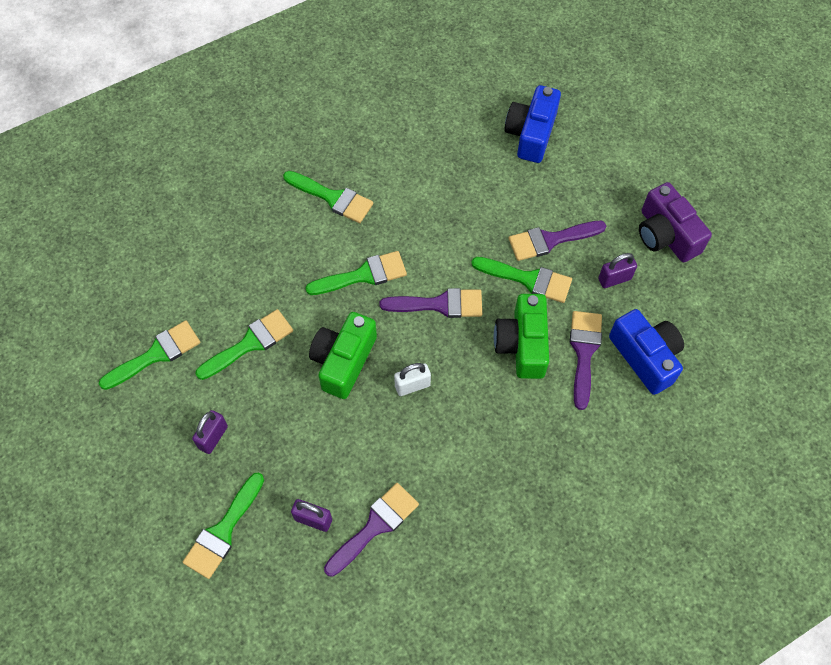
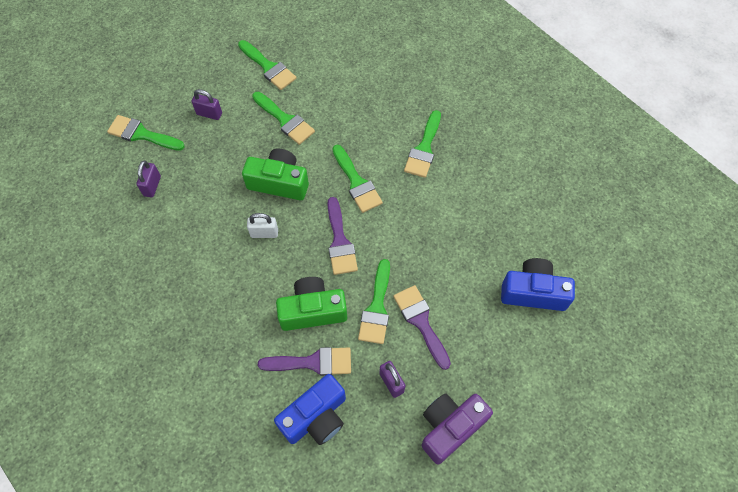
camera: 80 degrees right, 0 degrees up
(375, 526) = (149, 226): purple brush -> none
(412, 385) = (264, 233): white padlock -> white padlock turned 60 degrees counterclockwise

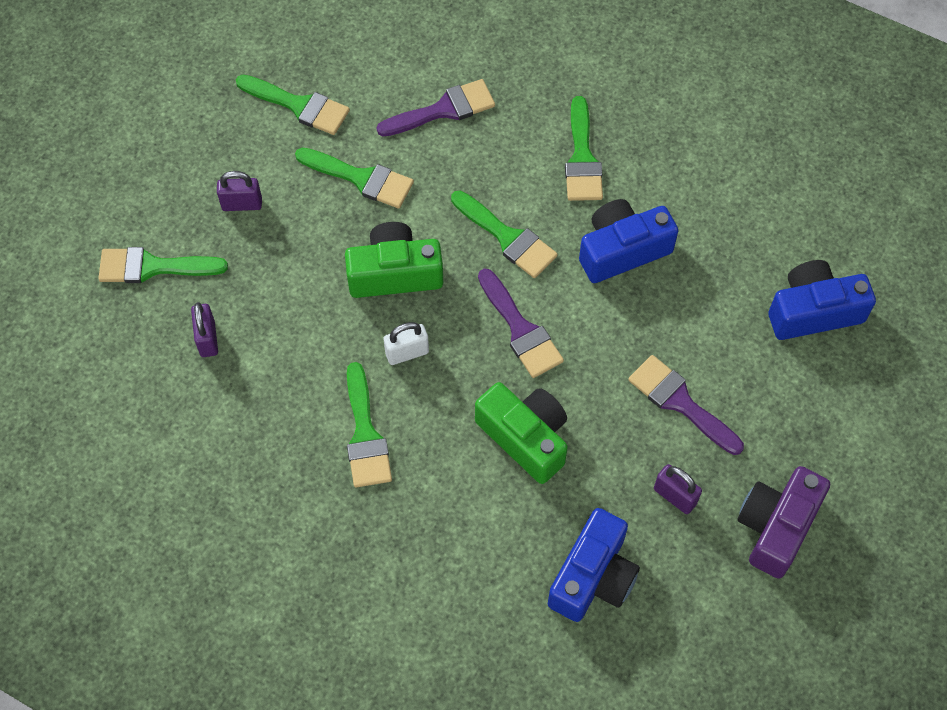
camera: 20 degrees left, 0 degrees up
(312, 310) = (525, 437): green camera -> green camera turned 75 degrees clockwise
(313, 362) = (557, 506): purple brush -> purple brush (444, 109)
(377, 308) = (612, 404): green brush -> green brush (365, 435)
(425, 213) = (622, 250): none -> blue camera

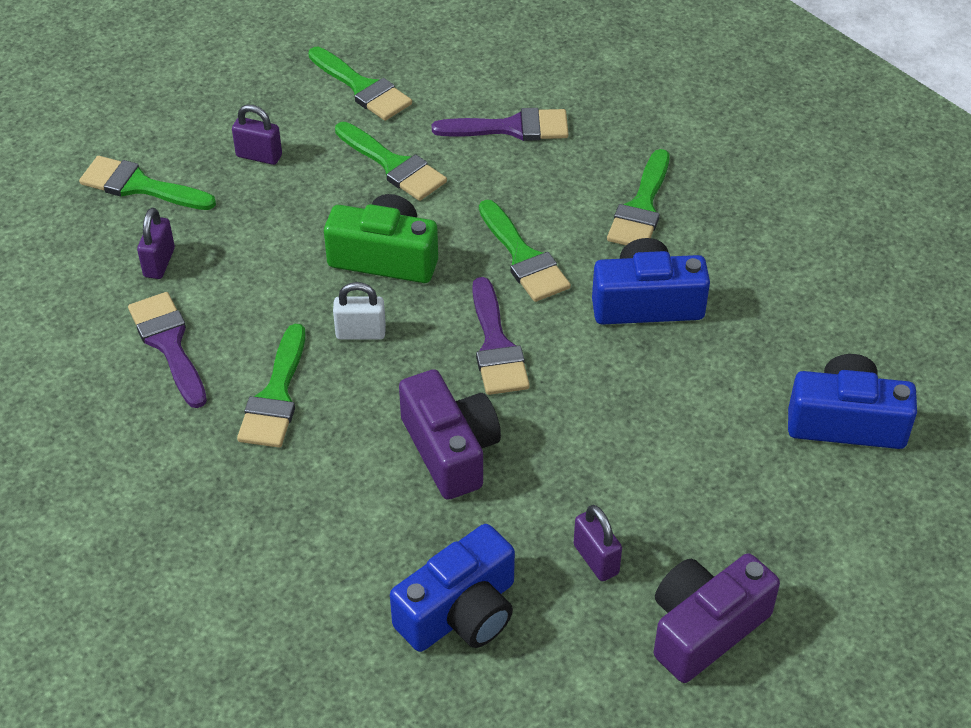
camera: 20 degrees right, 15 degrees down
(525, 437) = (450, 450): green camera -> purple camera
(680, 402) = (645, 467): purple brush -> purple brush (168, 344)

